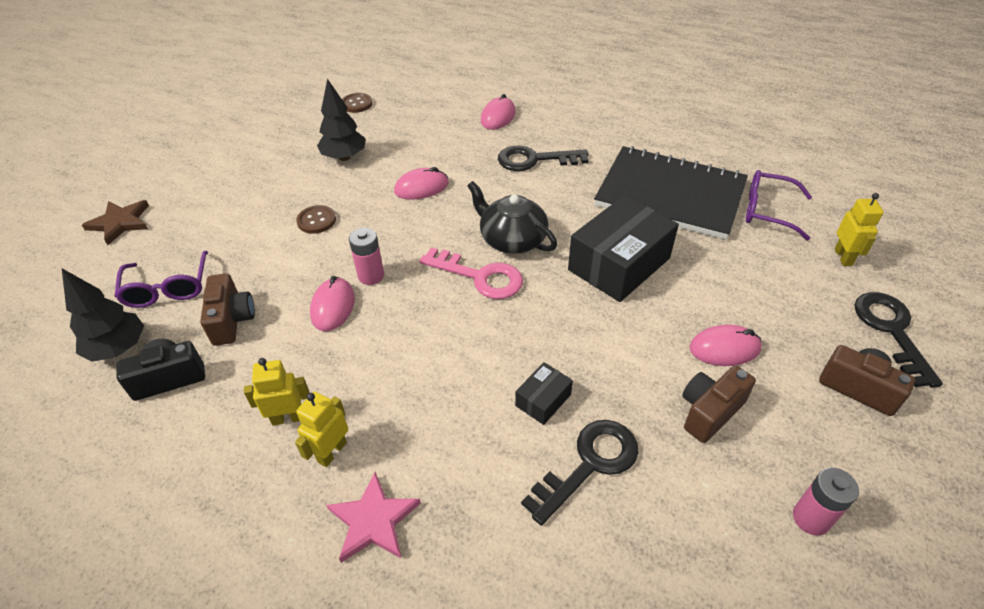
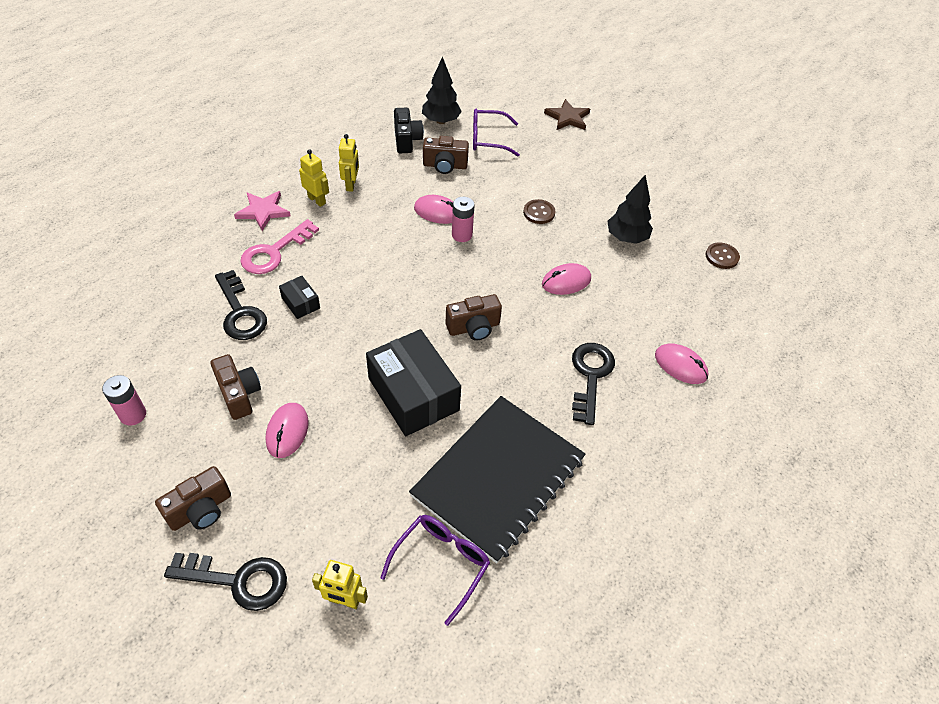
camera: 100 degrees right, 5 degrees up
(421, 187) = (566, 281): pink mouse -> pink mouse turned 75 degrees clockwise
(480, 277) = (435, 296): pink key -> pink key (274, 252)
(512, 239) = (473, 327): black teapot -> brown camera

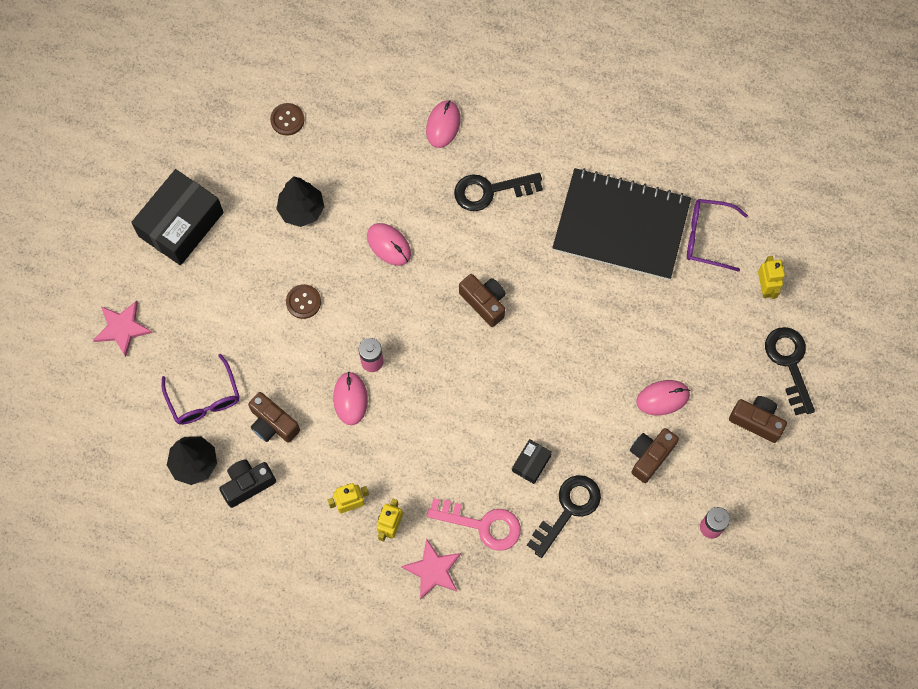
camera: 110 degrees left, 20 degrees up
(413, 394) = (579, 320): black box -> black box (181, 224)
(445, 166) = (273, 424): brown camera -> brown camera turned 150 degrees clockwise
(567, 118) = (122, 328): brown star -> pink star

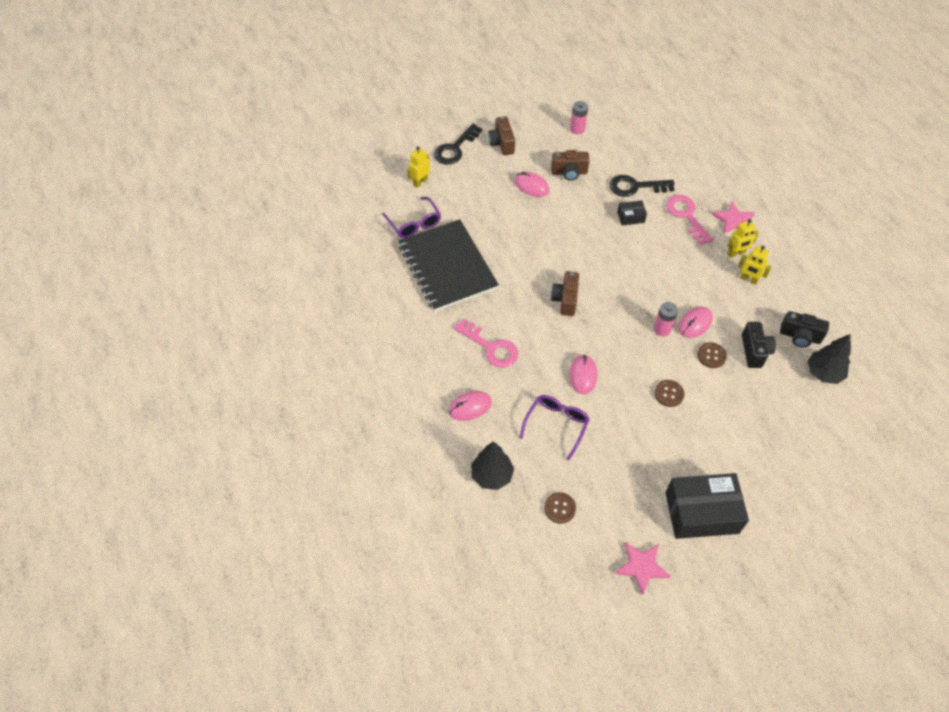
camera: 130 degrees left, 15 degrees down
(122, 328) = (803, 486): pink star -> pink star (641, 567)
(204, 399) = (785, 399): purple glasses -> purple glasses (556, 425)
(273, 424) = (754, 351): brown camera -> black camera
(301, 210) = (613, 444): black tree -> black tree (491, 475)
(304, 378) = (711, 356): none -> brown button
(490, 191) = (491, 347): black key -> pink key

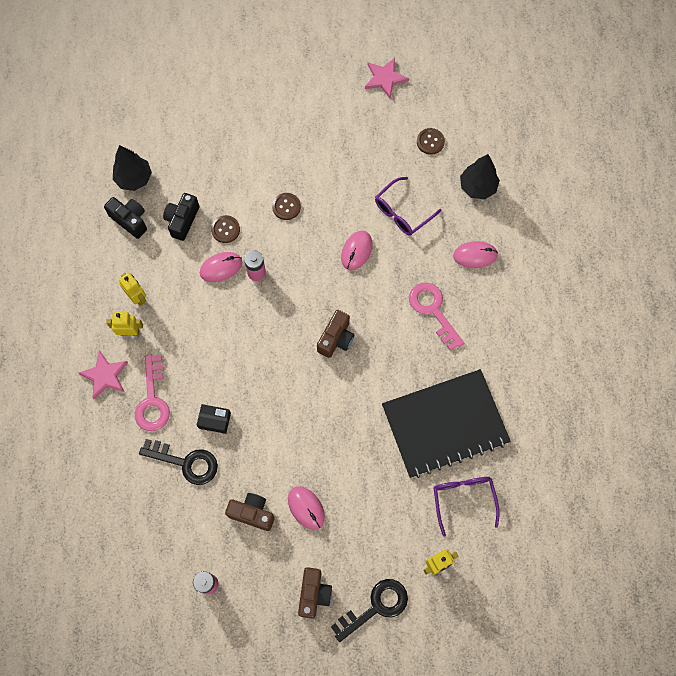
camera: 160 degrees left, 15 degrees up
(447, 267) = (445, 424): black notebook -> black notebook turned 75 degrees clockwise
(701, 512) = (315, 101): black box -> none

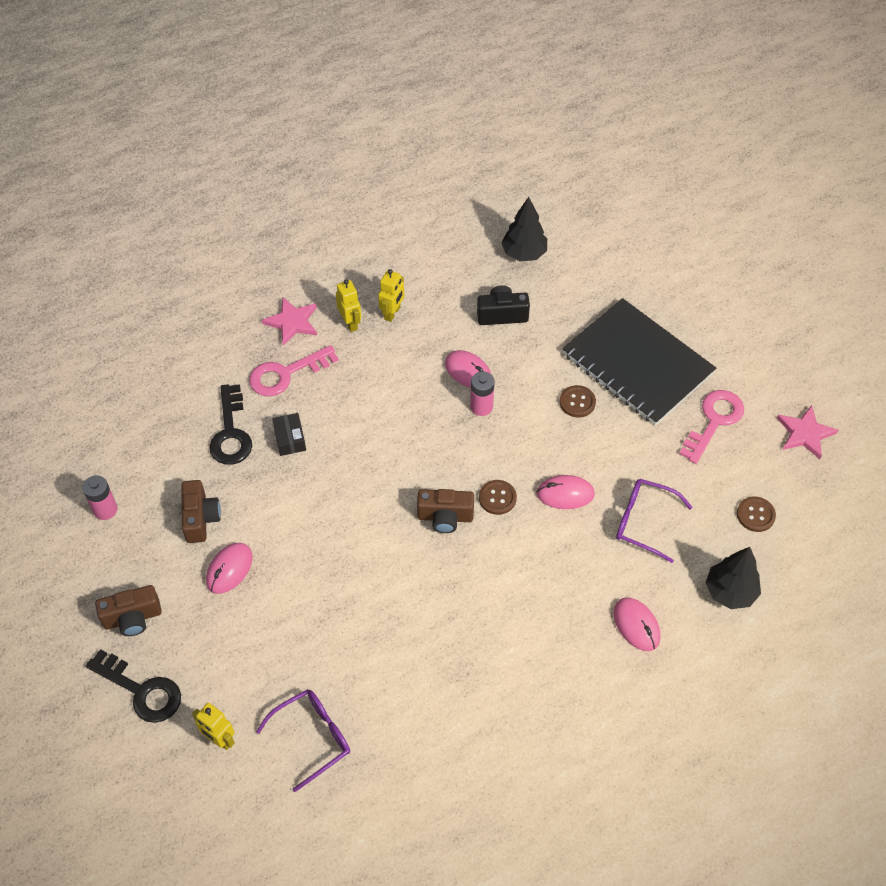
camera: 65 degrees right, 15 degrees down
(130, 220) = (475, 270): black camera -> none
(225, 229) = (515, 357): brown button -> brown button (497, 498)
(433, 310) = (537, 606): pink key -> pink key (714, 421)
(445, 424) = (398, 678): black notebook -> black notebook (637, 364)

